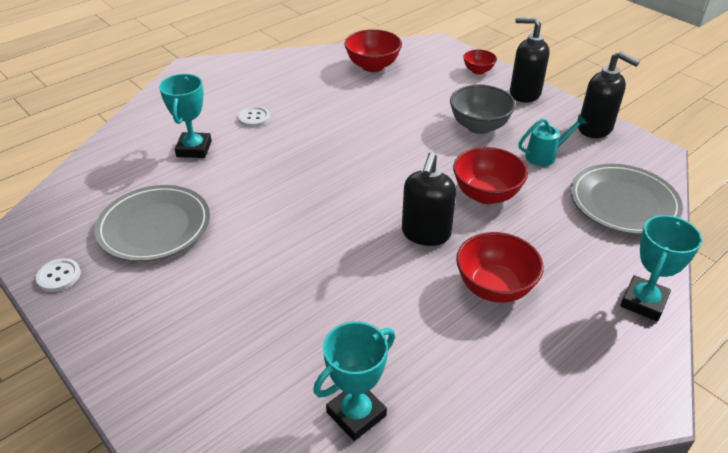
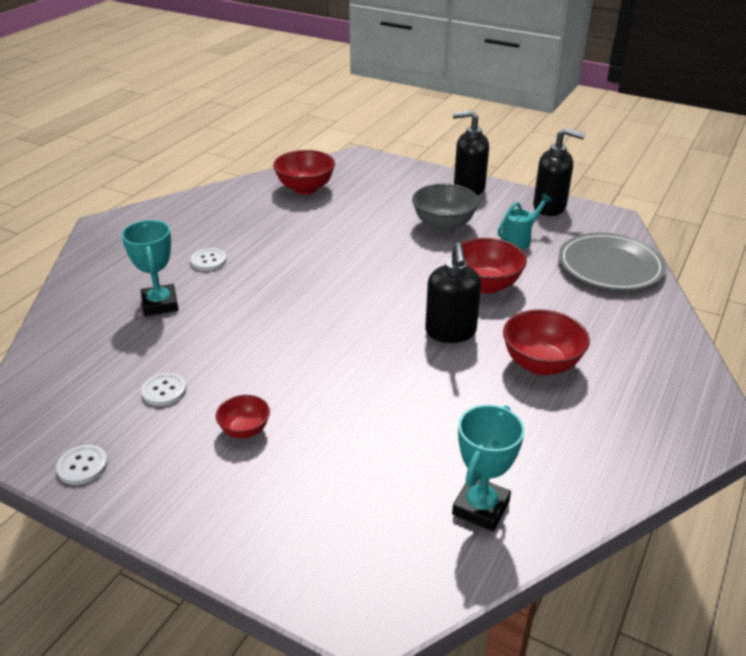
camera: 20 degrees left, 5 degrees down
(154, 227) = (164, 391): grey plate -> white button
(478, 71) = (413, 175): red bowl -> red bowl (245, 430)
(643, 302) = (672, 345): turquoise trophy -> none

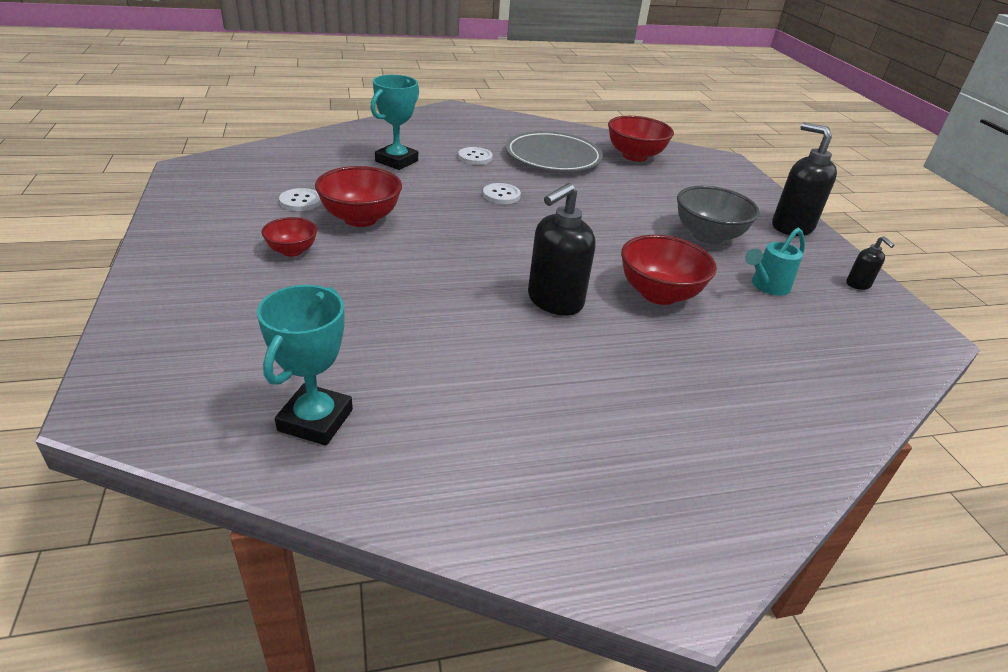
camera: 45 degrees right, 0 degrees up
(82, 466) = (186, 205): white button -> white button (501, 195)
(481, 507) = (315, 420): turquoise trophy -> turquoise trophy turned 60 degrees counterclockwise
(519, 240) = (766, 286): turquoise watering can -> turquoise watering can turned 135 degrees clockwise
(541, 364) = (586, 377): red bowl -> red bowl (361, 219)
(550, 207) = (858, 284): black soap dispenser -> black soap dispenser, size x0.49
(610, 266) = (834, 365): grey plate -> grey plate (553, 157)

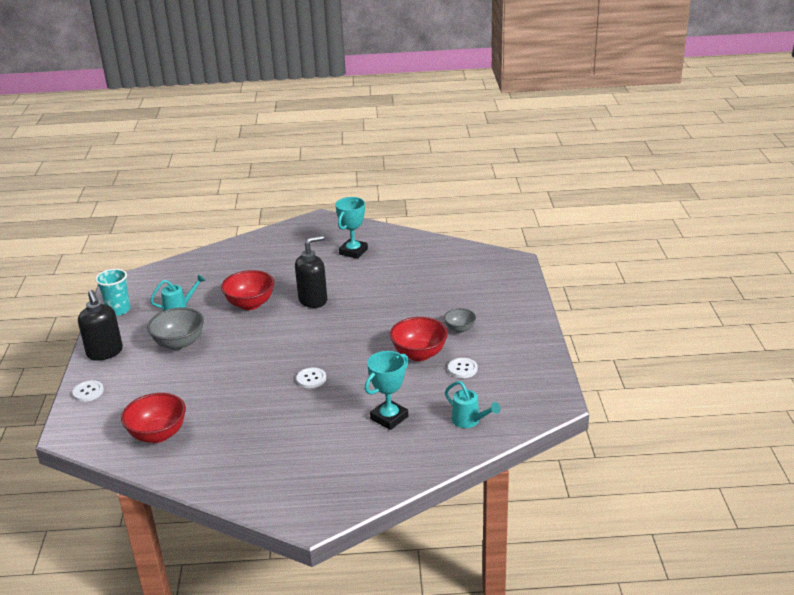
camera: 165 degrees left, 5 degrees down
(292, 251) = (460, 329): red bowl -> grey bowl
(304, 156) = (469, 421): none -> turquoise watering can
(315, 420) = (434, 255): turquoise trophy -> turquoise trophy (353, 251)
(475, 157) = (317, 426): white button -> white button (88, 392)
(553, 157) = (242, 429): grey plate -> none
(858, 284) = (118, 310): black soap dispenser -> turquoise cup

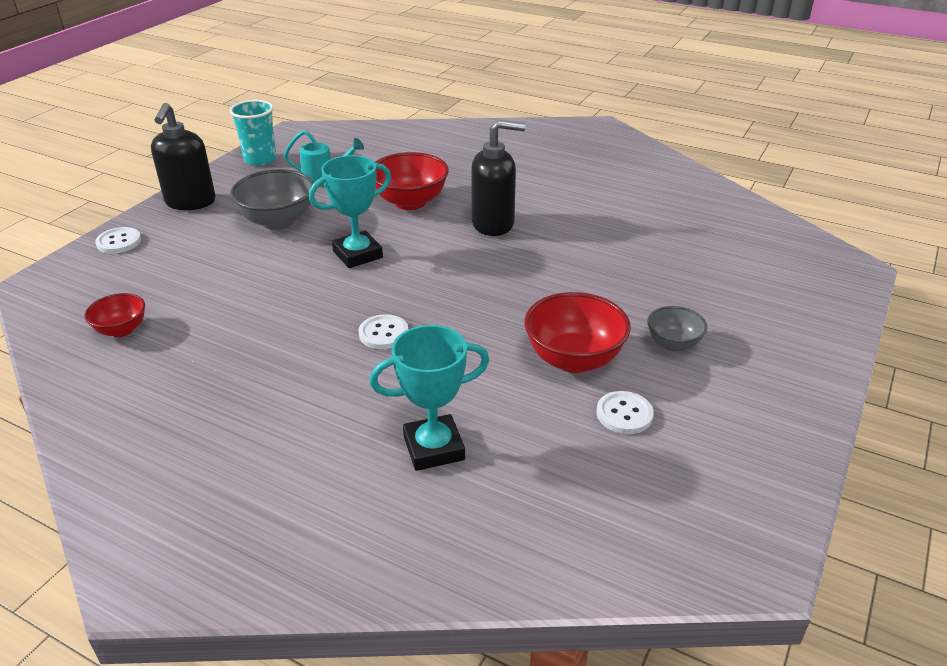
camera: 30 degrees right, 5 degrees up
(158, 434) = (121, 330): red bowl -> red bowl, size x0.58
(353, 251) = (606, 179): turquoise trophy -> turquoise trophy (357, 254)
(469, 421) = (558, 519): turquoise watering can -> none

